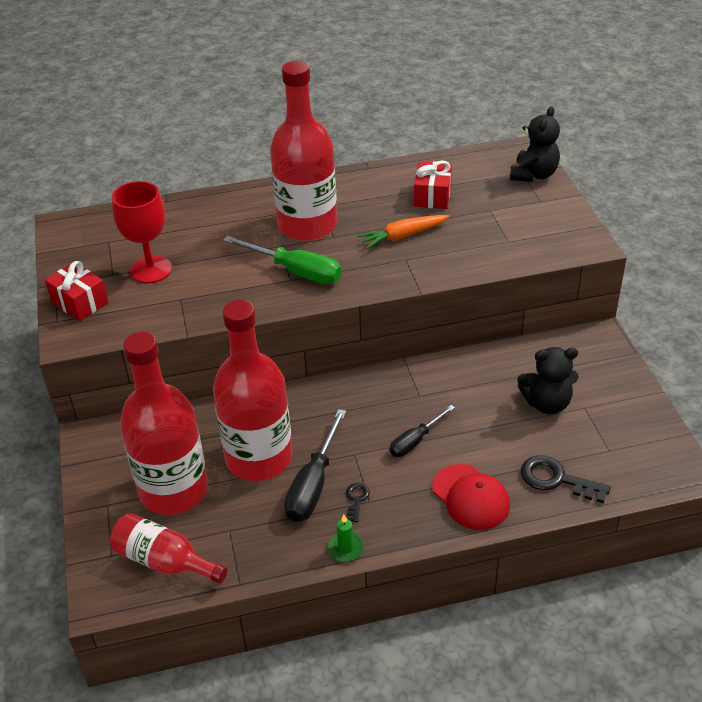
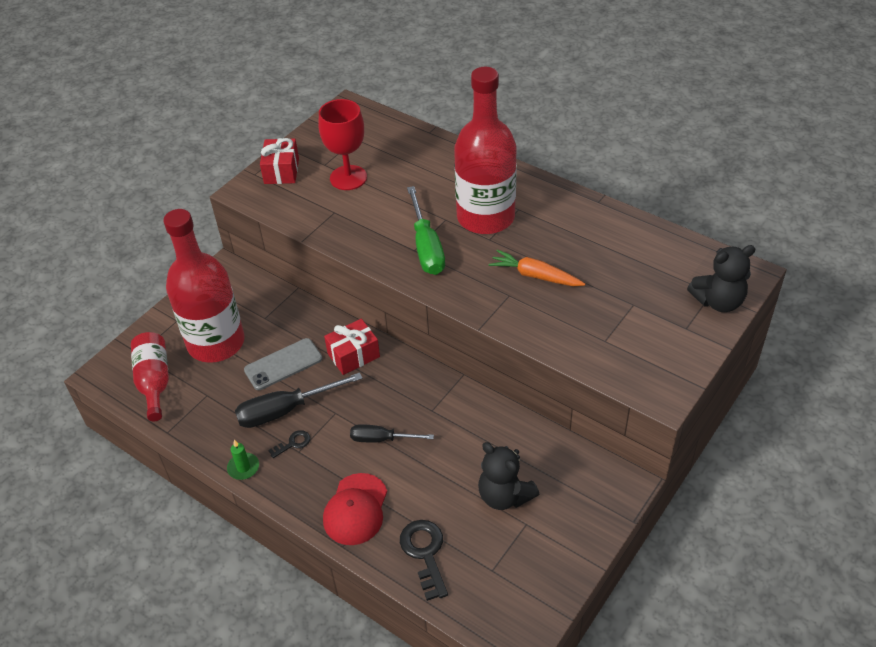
camera: 50 degrees right, 5 degrees up
(259, 458) = (283, 364): red bottle -> grey phone
(432, 196) = (608, 259): red gift -> red gift (353, 355)

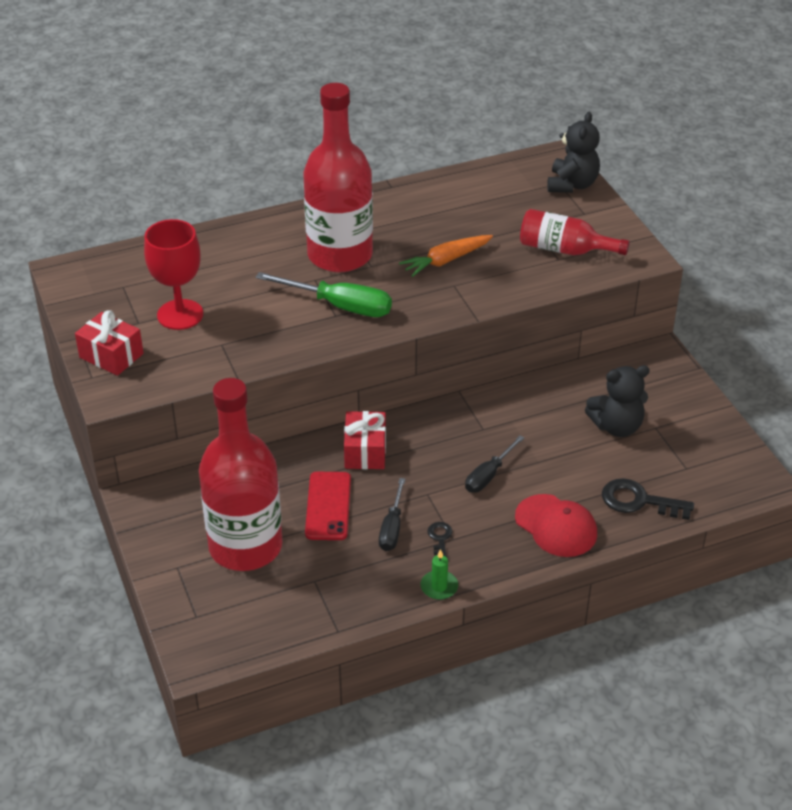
camera: 60 degrees left, 5 degrees down
(154, 381) = (254, 617): red bottle -> red bottle (564, 249)
(283, 364) = (328, 506): grey phone -> red phone
(286, 410) = (392, 527): black screwdriver -> black screwdriver, size x0.62

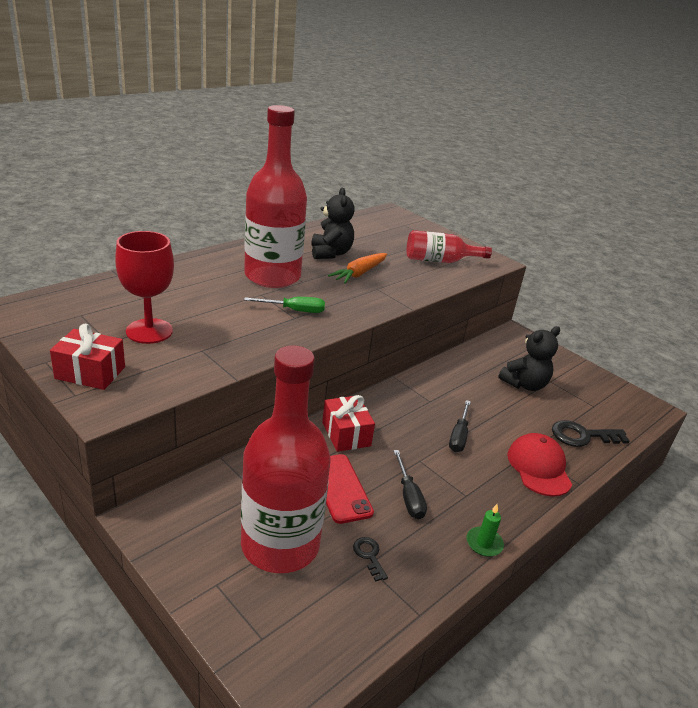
camera: 25 degrees left, 10 degrees down
(339, 306) = (294, 310): green screwdriver -> green screwdriver, size x0.62
(440, 538) = (455, 497): black key -> black key (369, 556)
(556, 526) = (539, 467): red cap -> red cap turned 120 degrees counterclockwise
(572, 185) = (414, 225): black teddy bear -> black teddy bear (330, 253)

